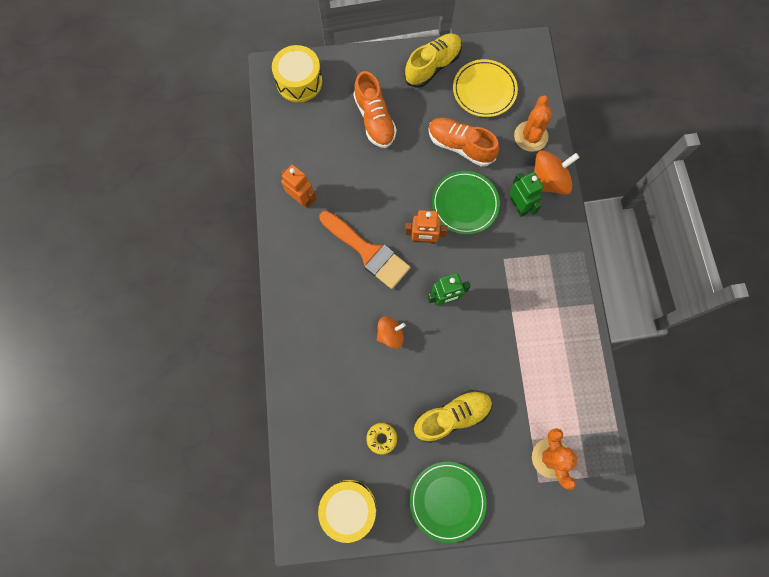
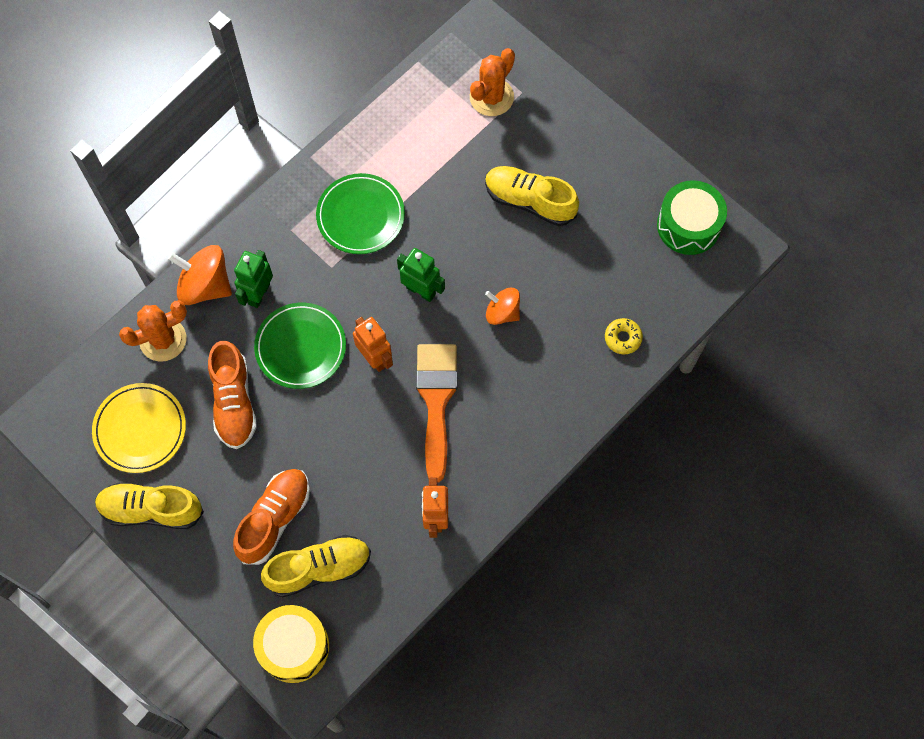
camera: 130 degrees left, 5 degrees down
(328, 121) = (319, 568): none -> yellow shoe
(348, 508) = (688, 225): yellow drum -> green drum
(381, 438) = (604, 245): yellow donut -> yellow donut (623, 338)
(447, 501) = (606, 152): green plate -> green plate (360, 216)

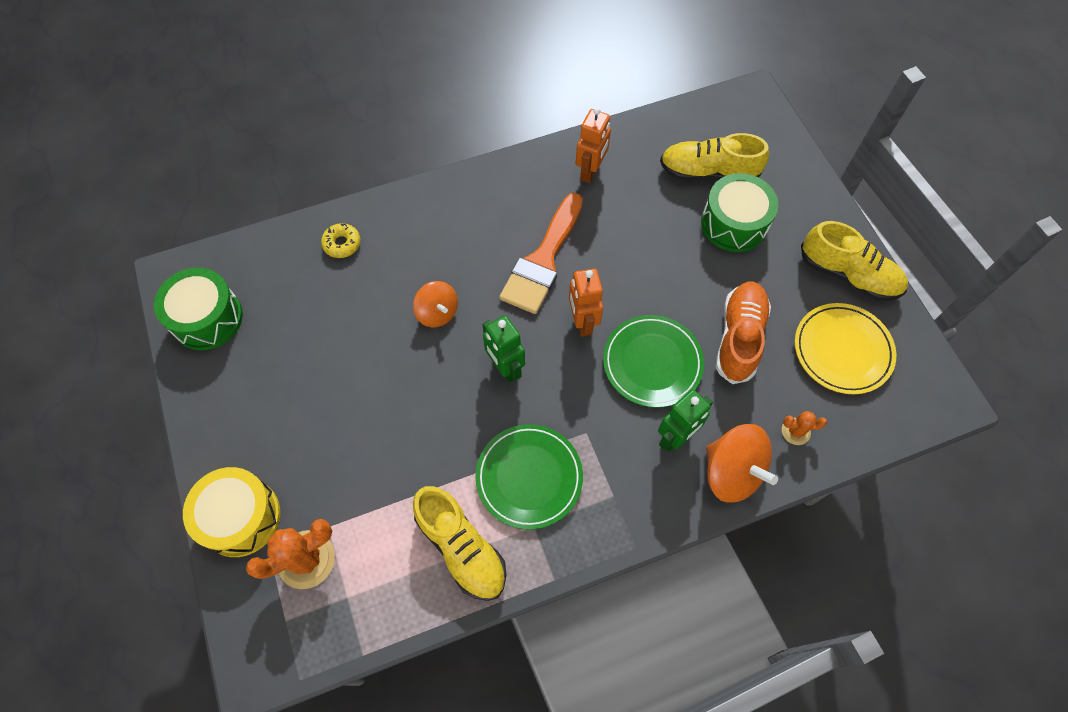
camera: 155 degrees left, 5 degrees down
(163, 339) = (795, 431): orange cactus -> orange cactus, size x0.54
(274, 519) = (734, 223): orange shoe -> green drum
(294, 647) = (750, 128): yellow drum -> yellow drum (241, 517)
(529, 201) = (342, 413): yellow shoe -> yellow shoe (461, 548)

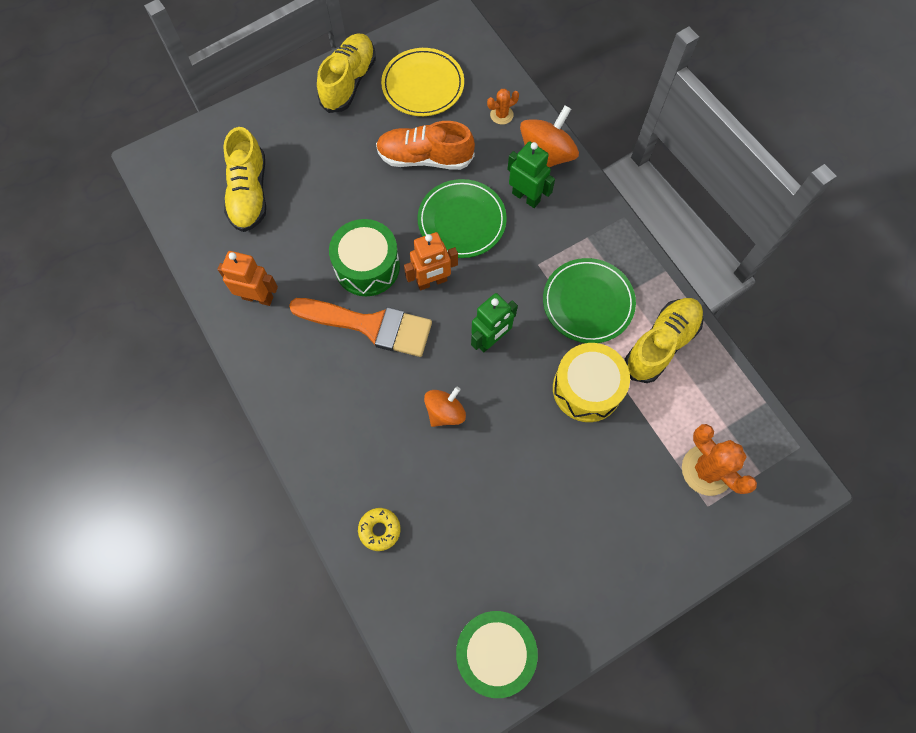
camera: 100 degrees left, 5 degrees up
(241, 517) = (688, 541): yellow drum -> yellow drum (587, 389)
(734, 223) = (306, 168): green drum -> green drum (367, 266)
(795, 431) = (501, 115): orange cactus -> orange cactus turned 75 degrees clockwise

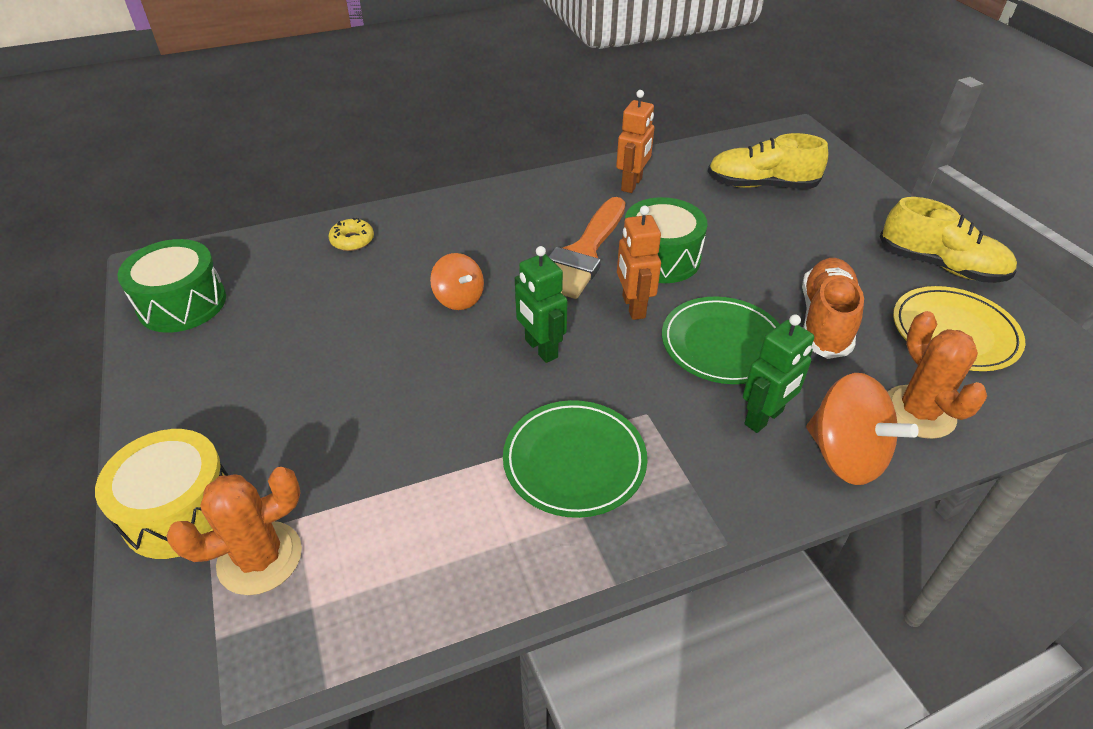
camera: 100 degrees right, 25 degrees down
(501, 115) = (918, 412): orange cactus -> orange cactus, size x1.86
(587, 389) = (441, 435): yellow drum -> yellow drum (180, 510)
(661, 344) = (482, 544): yellow shoe -> none

